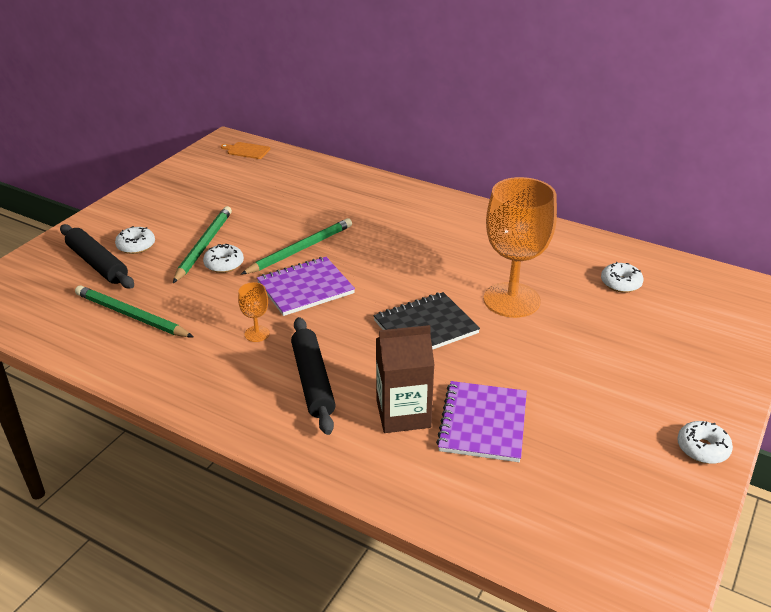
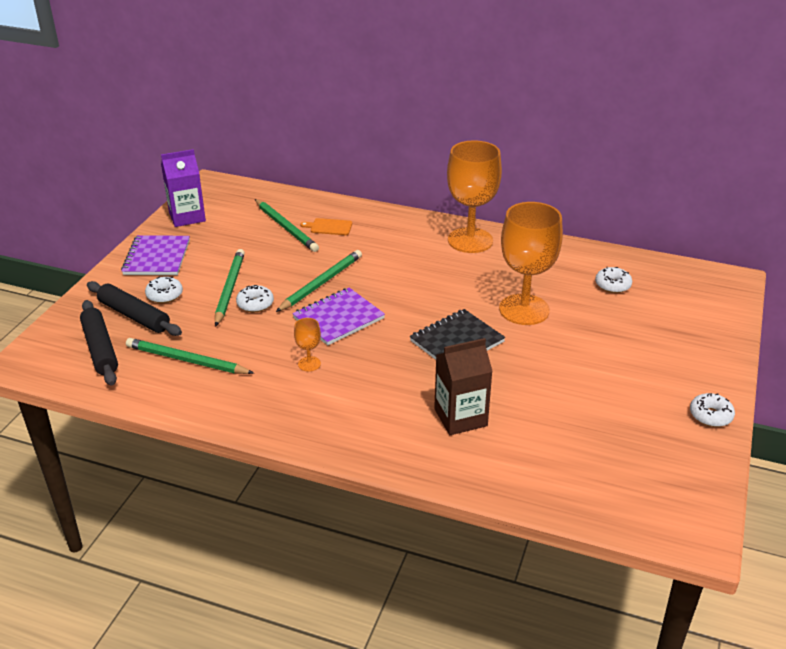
camera: 10 degrees left, 0 degrees up
(189, 170) = (187, 217): none -> purple carton
(247, 150) = (235, 192): orange cutting board -> orange cutting board (329, 227)
(284, 190) = (286, 227): none -> green pencil
(313, 381) = (374, 399): black rolling pin -> black rolling pin (100, 349)
(474, 220) = (470, 240): none -> orange goblet
(483, 423) = (529, 417): purple notebook -> purple notebook (157, 257)

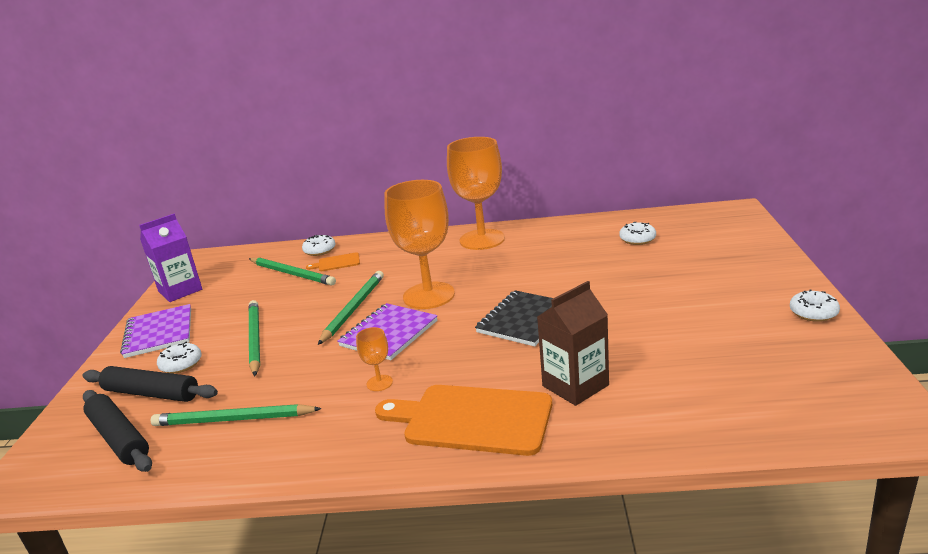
camera: 15 degrees left, 10 degrees down
(255, 304) = (290, 345): white donut -> white donut (319, 250)
(363, 420) = (472, 419): none -> orange cutting board
(524, 310) = (571, 278): orange goblet -> orange goblet (429, 295)

